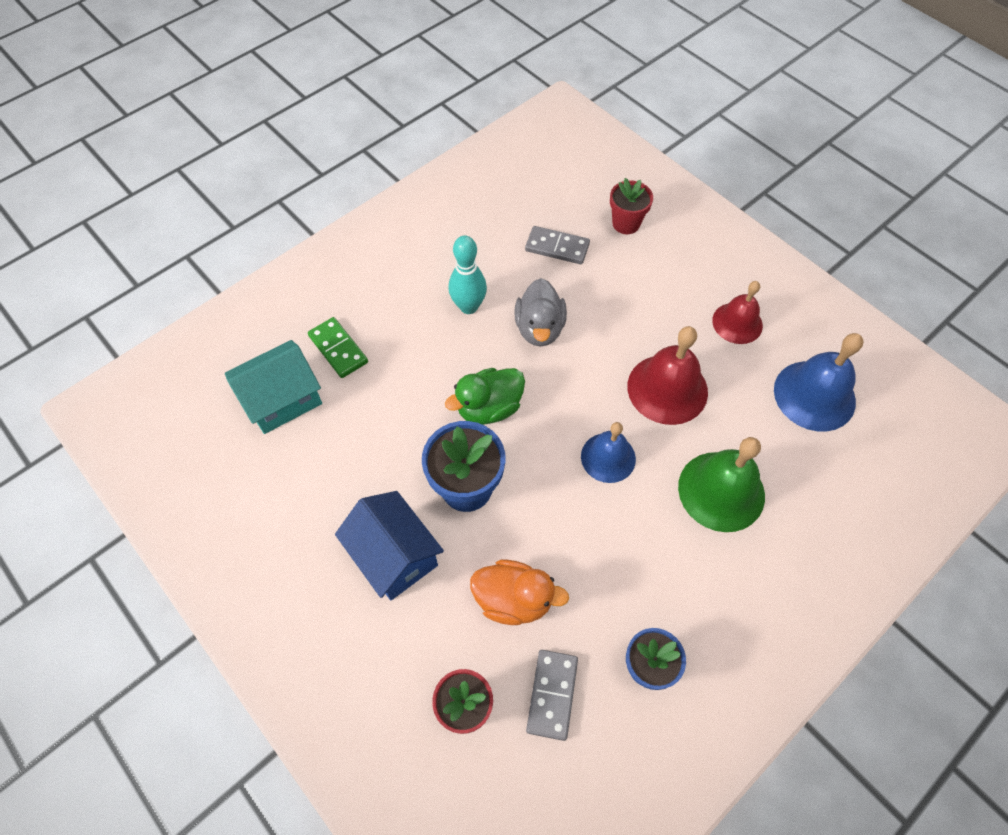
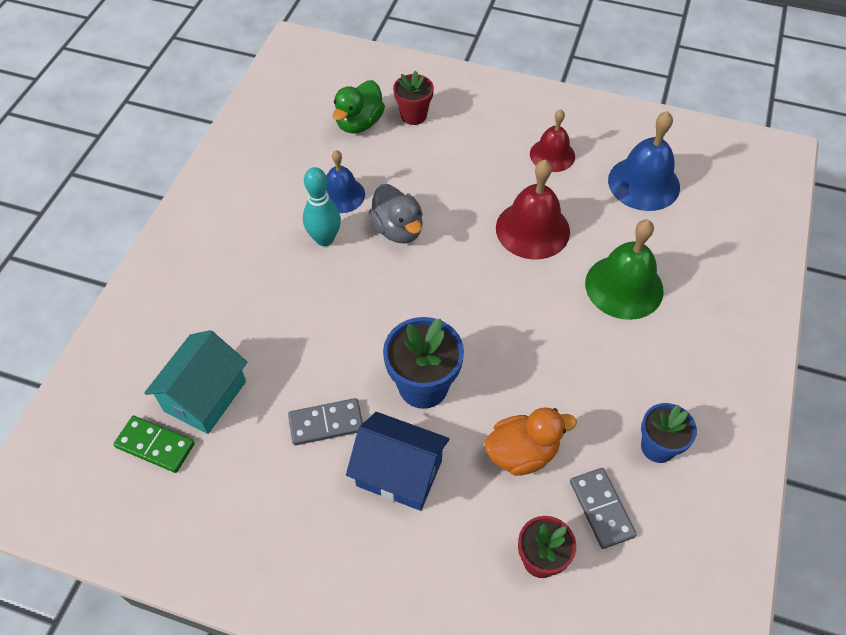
camera: 30 degrees left, 5 degrees down
(338, 349) = (229, 328): green domino -> green domino (155, 445)
(489, 408) = (398, 313): green duck -> green duck (359, 123)
(557, 247) = (369, 158): grey domino -> grey domino (326, 423)
(608, 457) = (522, 304): blue bell -> blue bell (341, 195)

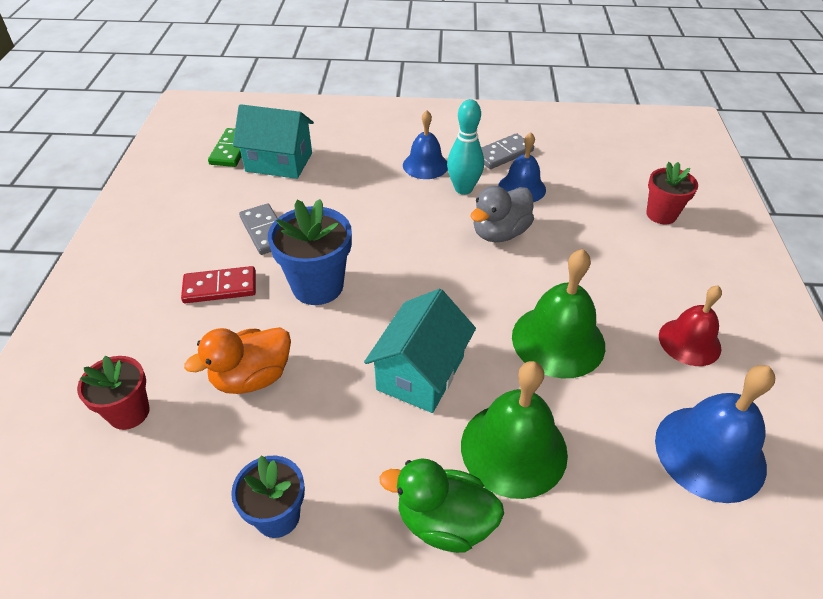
camera: 75 degrees right, 10 degrees down
(272, 260) = (425, 165): none -> blue bell
(359, 123) = (621, 180): green duck -> green duck (444, 522)
(399, 473) = (220, 287): blue house -> red domino
(522, 453) = (252, 377): orange duck -> orange duck turned 90 degrees clockwise
(532, 229) = (558, 340): red bell -> green bell
(544, 327) = (420, 373): none -> turquoise house
(601, 509) = (189, 462): grey domino -> grey domino (503, 154)

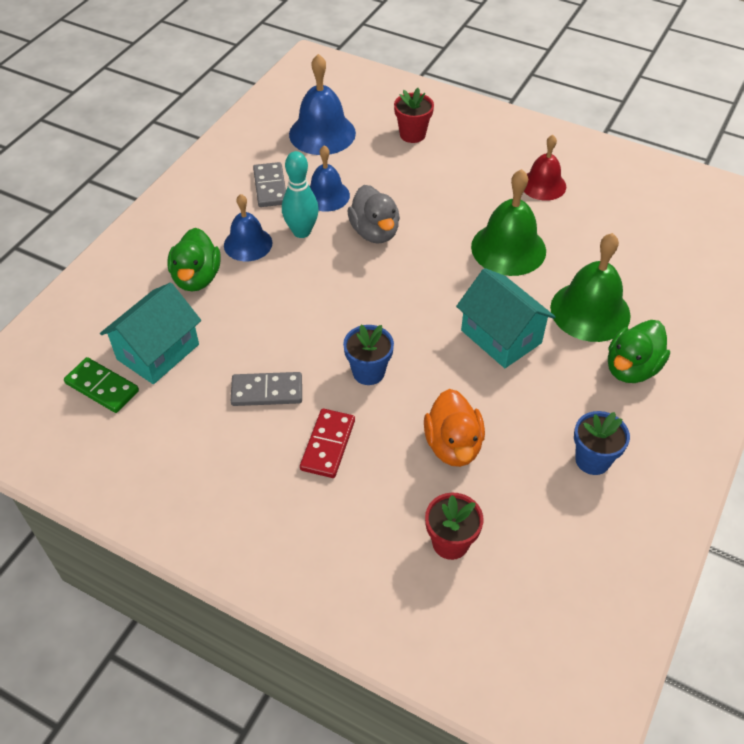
camera: 65 degrees left, 5 degrees up
(317, 286) = (368, 372): blue flower pot -> blue flower pot, size x0.65
(368, 153) = (197, 278): none -> green duck
(710, 452) = (631, 221): blue bell -> blue bell (322, 133)

